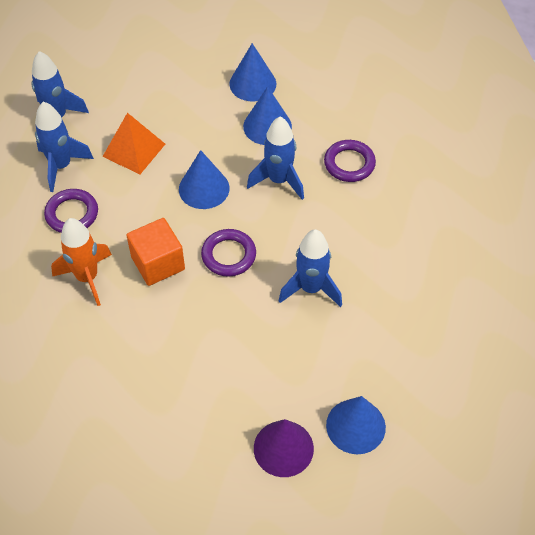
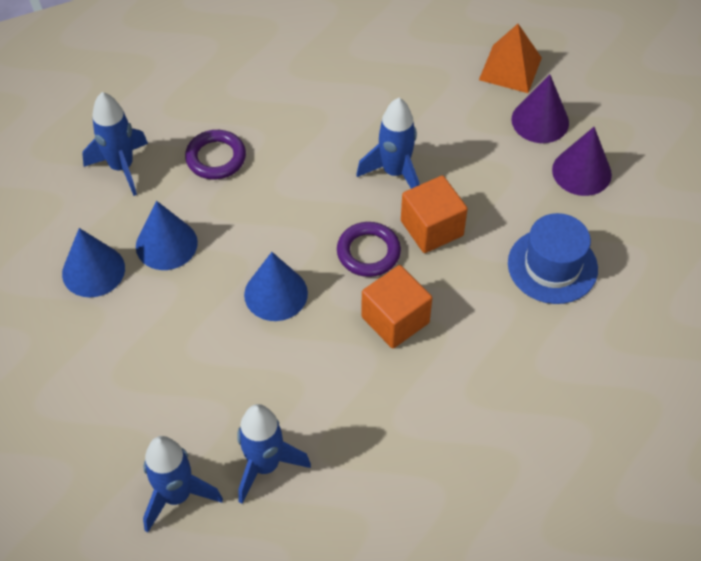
camera: 100 degrees left, 0 degrees up
(72, 214) = (342, 431): purple ring -> none
(87, 278) = (433, 389): orange rocket -> none
(134, 150) = (224, 383): orange pyramid -> orange pyramid (510, 68)
(180, 393) = (552, 266): none -> blue hat
(243, 306) = (432, 228): none -> orange cube
(279, 180) = (251, 221): blue rocket -> blue rocket (122, 167)
(355, 426) = (540, 121): blue cone -> purple cone

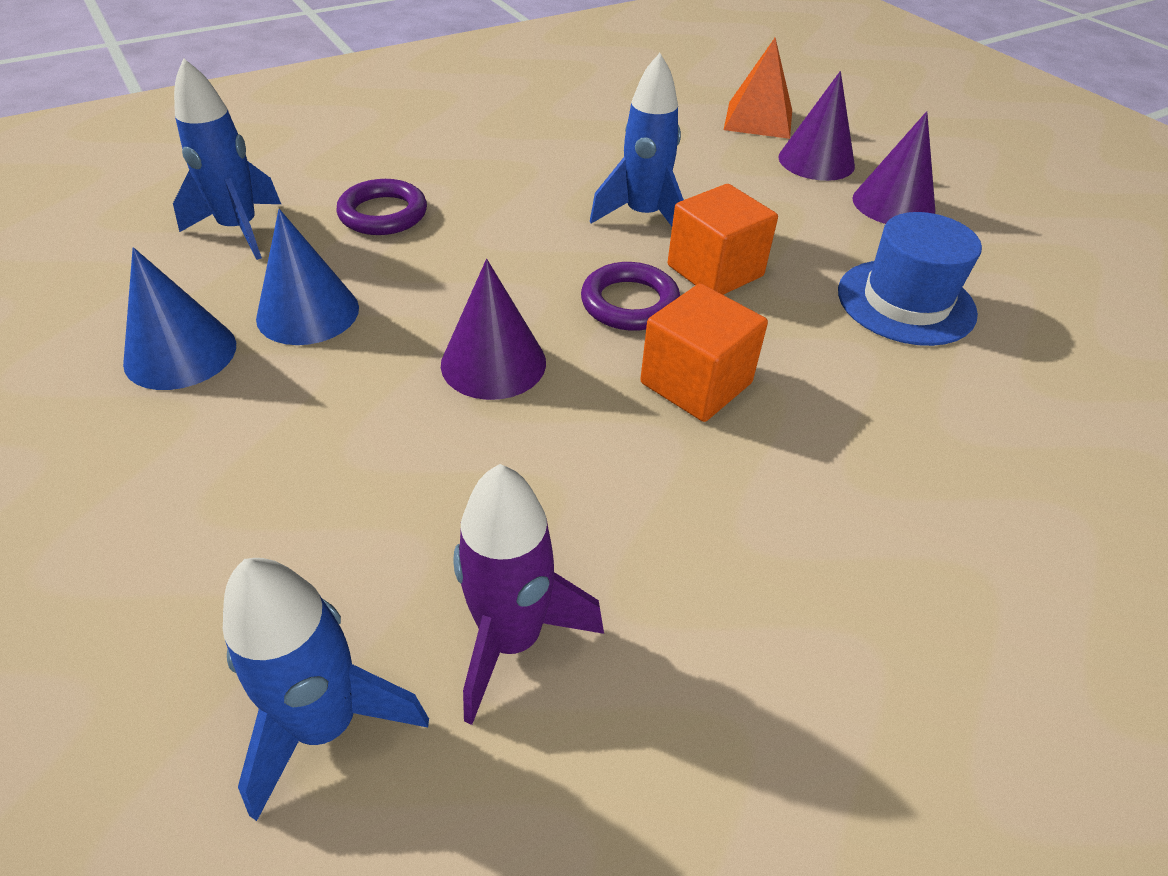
camera: 10 degrees left, 10 degrees down
(265, 465) = (511, 639): blue rocket -> purple rocket
(276, 293) = (493, 363): blue cone -> purple cone

